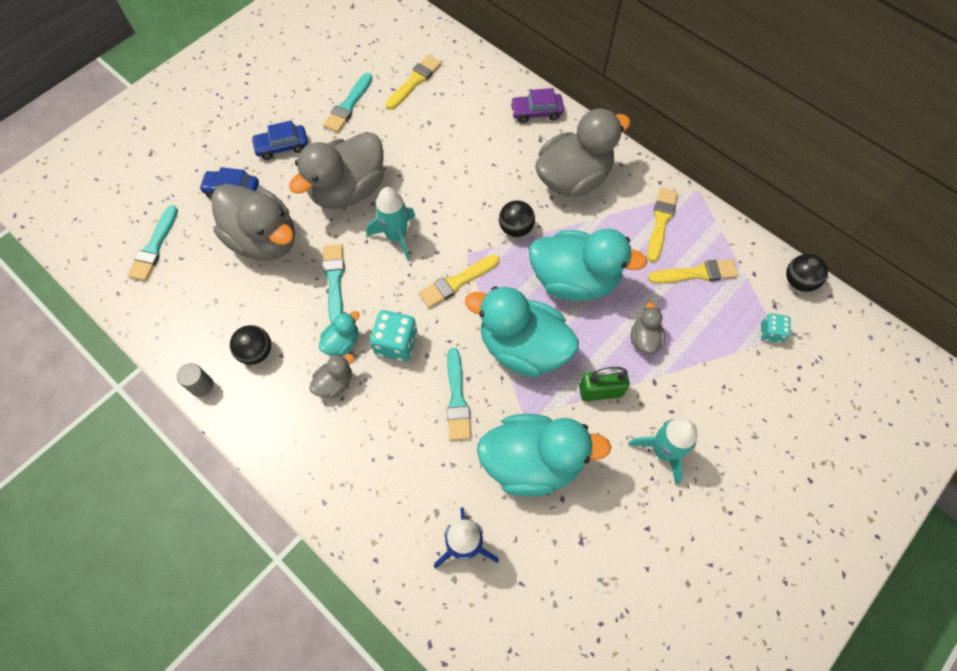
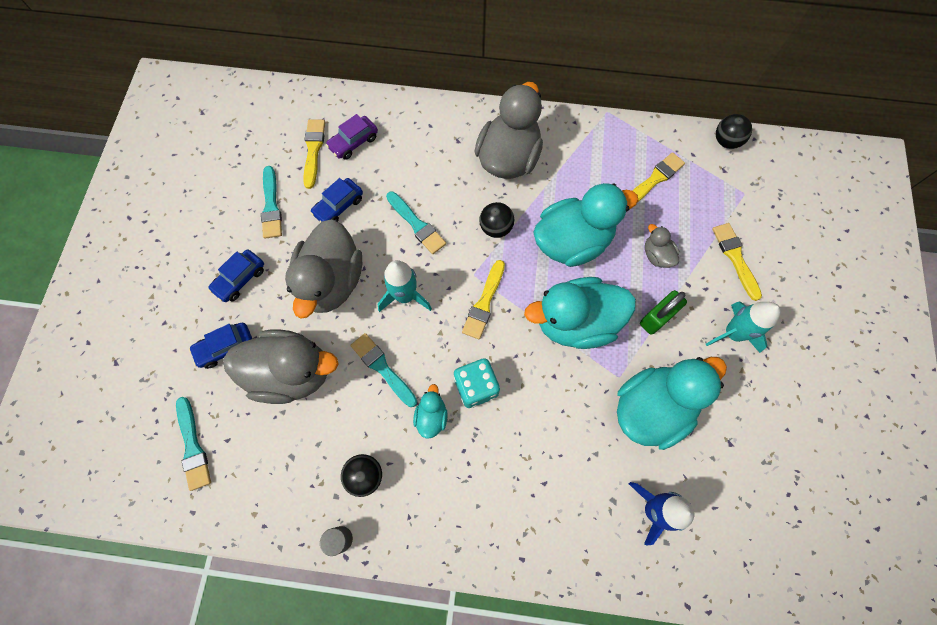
camera: 35 degrees left, 5 degrees up
(335, 383) = (453, 455): grey duck -> none
(400, 136) = (339, 206): none -> blue car
(457, 398) = (558, 398): turquoise brush -> turquoise brush (417, 225)
(536, 112) = (437, 119): purple car -> purple car (353, 142)
(661, 221) = (599, 154): yellow brush -> yellow brush (735, 258)
(770, 332) = (736, 193): turquoise dice -> none

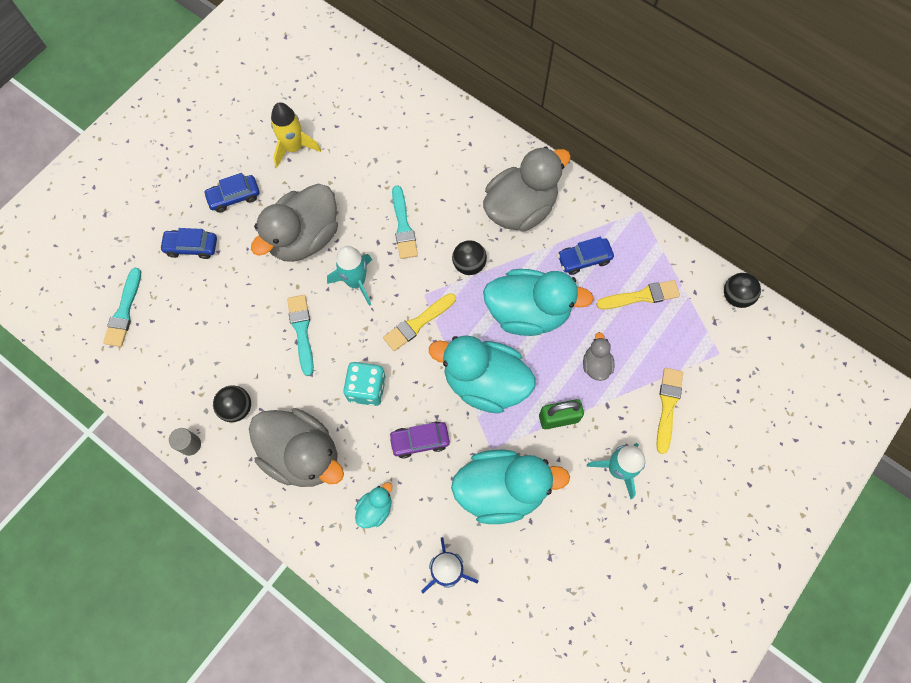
camera: 30 degrees right, 0 degrees up
(271, 206) = (294, 148): turquoise brush -> yellow rocket
(292, 373) = (229, 295): grey duck -> grey duck (302, 454)
(313, 150) = (357, 116): yellow brush -> none
(339, 206) = (348, 176): blue car -> blue car (584, 259)
(353, 142) = (394, 126): purple car -> purple car (419, 441)
(431, 416) = (316, 392): turquoise duck -> turquoise duck (375, 509)

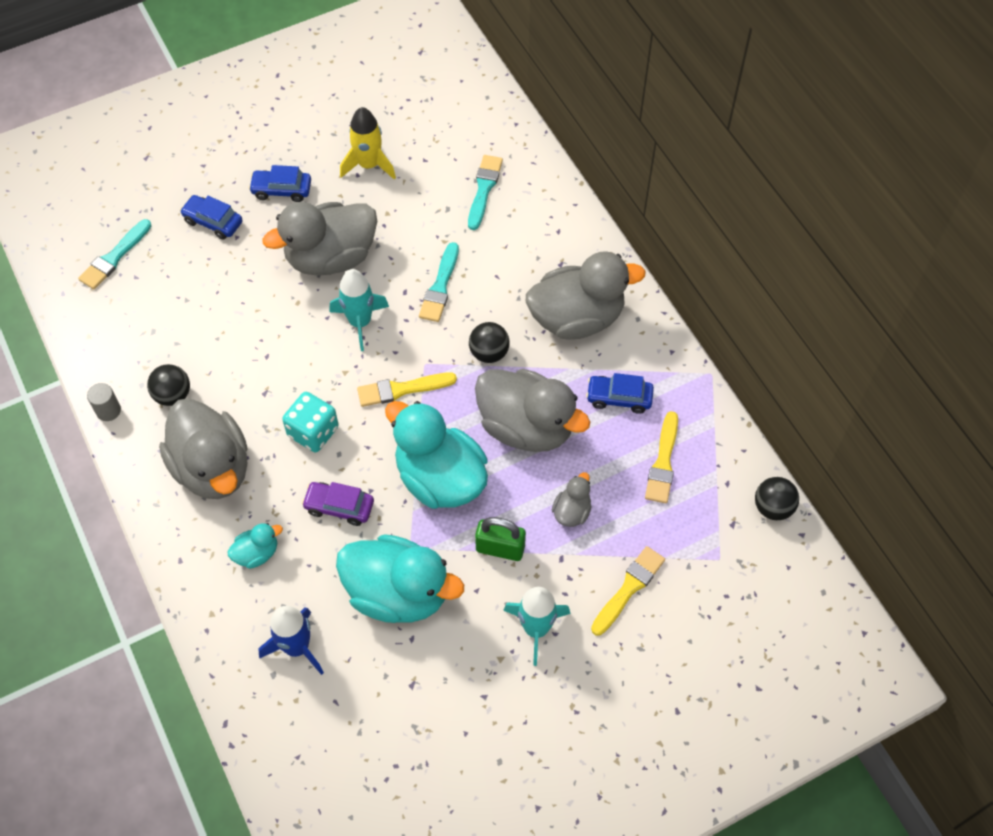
camera: 25 degrees right, 10 degrees down
(301, 331) = (278, 347): turquoise brush -> turquoise brush (484, 189)
(528, 312) = (526, 427): turquoise duck -> grey duck
(641, 296) = (663, 462): yellow brush -> yellow brush turned 90 degrees clockwise

